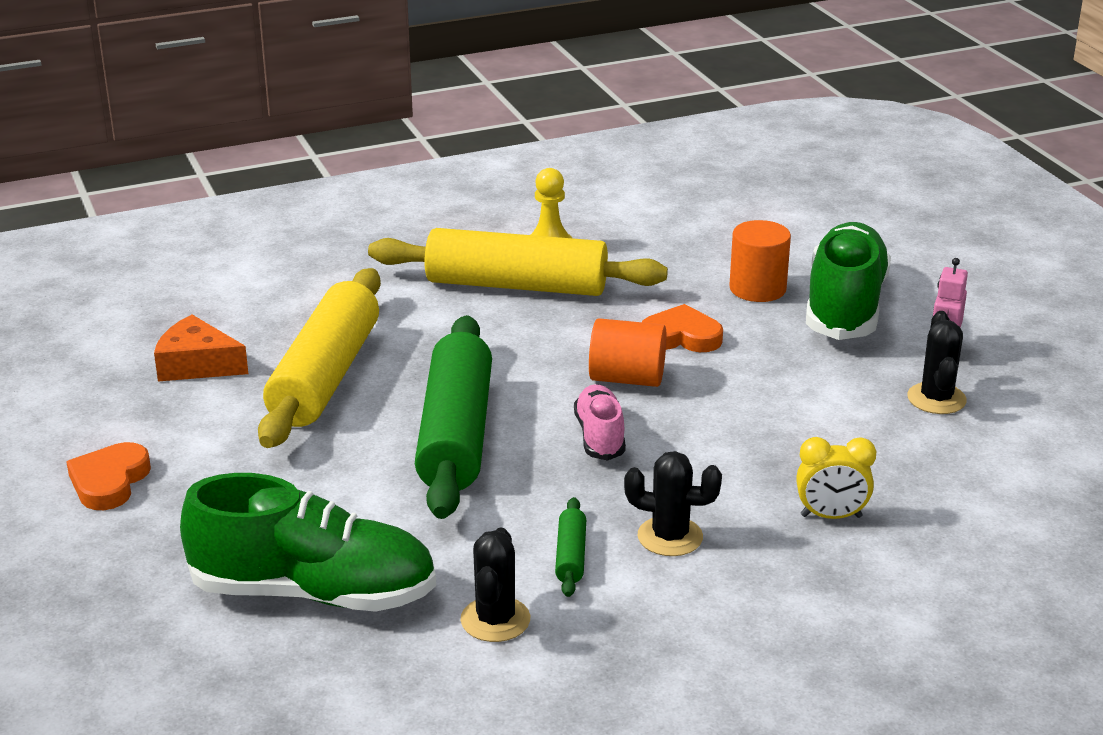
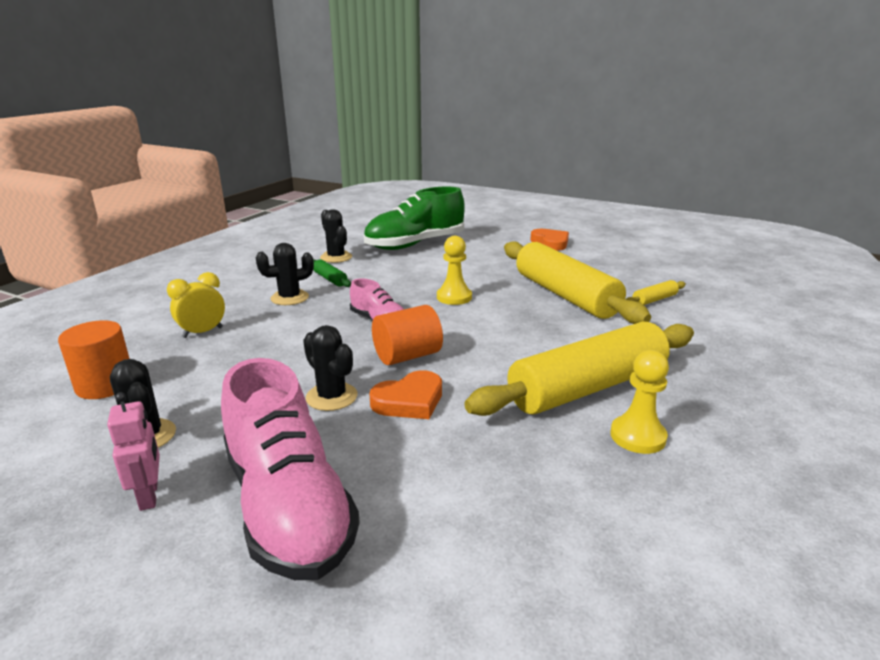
camera: 140 degrees right, 5 degrees down
(197, 365) = (628, 279): orange cheese -> none
(250, 327) = (654, 300): none -> yellow rolling pin
(456, 435) = (454, 297): green rolling pin -> yellow pawn
(746, 368) = (331, 397): none -> black cactus
(757, 289) = (399, 485): orange cylinder -> orange cylinder (105, 385)
(844, 307) = (288, 506): green shoe -> pink shoe

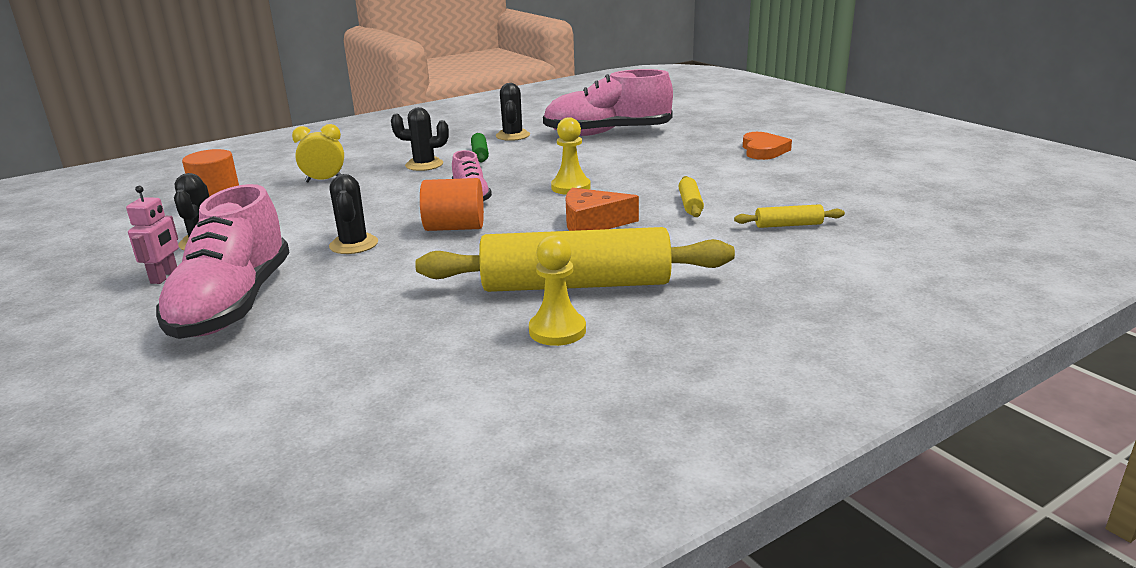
camera: 30 degrees right, 0 degrees up
(409, 401) = (407, 260): orange heart -> none
(415, 244) = (607, 133): green shoe -> pink shoe
(518, 327) = (592, 223): none -> orange cheese
(565, 295) = (690, 204): yellow rolling pin -> yellow rolling pin, size x0.40

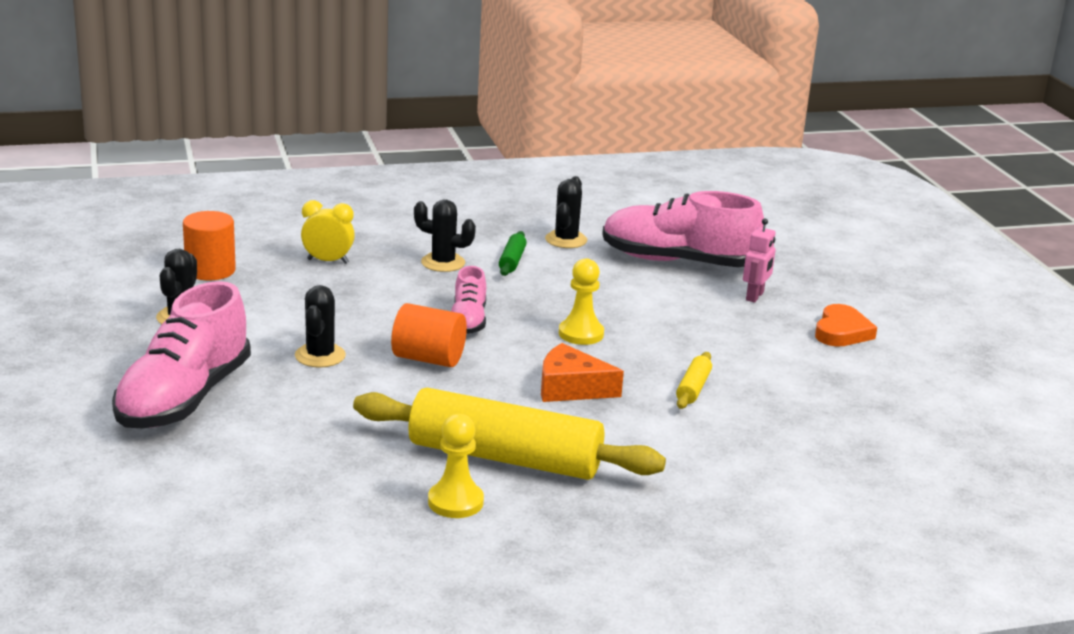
camera: 15 degrees right, 0 degrees up
(165, 277) = (134, 351): pink robot -> pink robot (755, 296)
(788, 225) = (776, 442): yellow rolling pin -> none

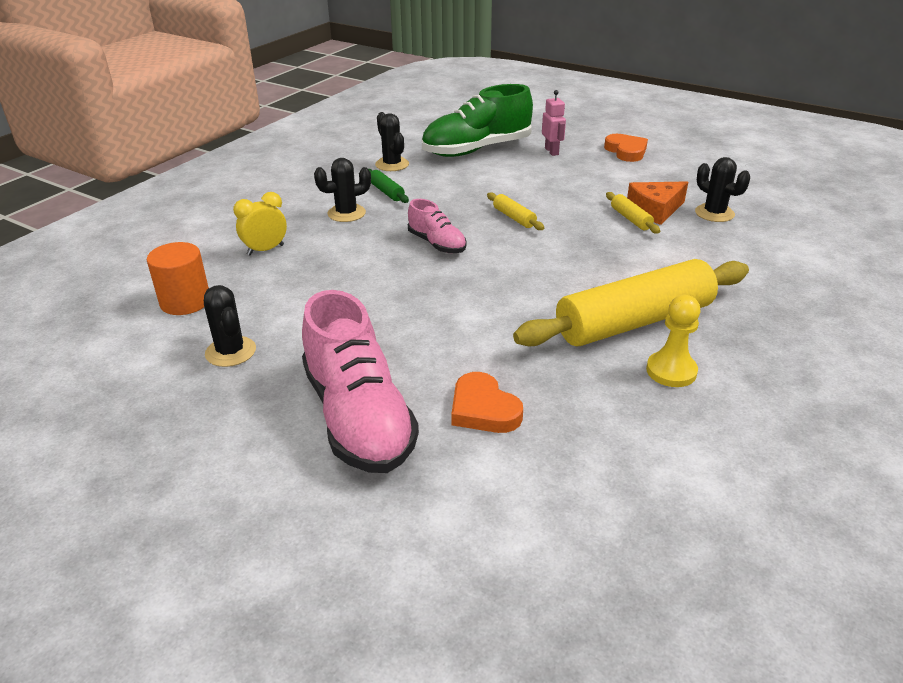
camera: 40 degrees left, 10 degrees up
(269, 441) = (483, 409): none -> orange heart
(320, 356) = (392, 321): black cactus -> black cactus (714, 213)
(428, 359) = (463, 282): orange cylinder -> none
(571, 388) = (576, 254): orange cheese -> orange cheese (655, 210)
(581, 334) = (514, 218): yellow pawn -> yellow rolling pin
(678, 262) = (477, 150): pink shoe -> green shoe

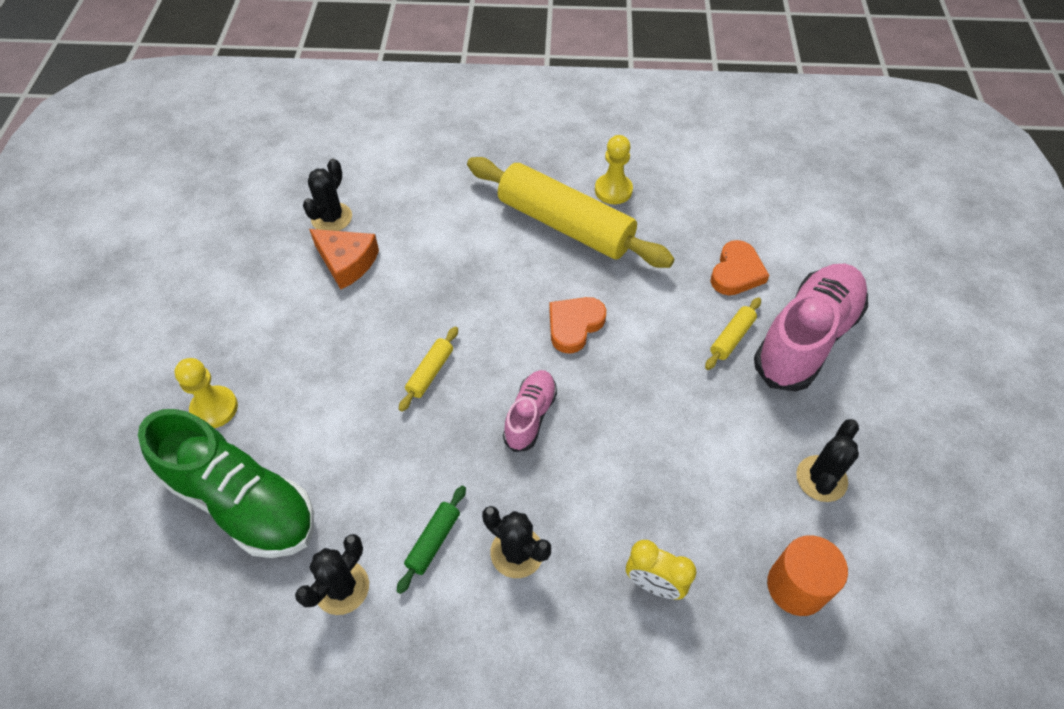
camera: 120 degrees left, 20 degrees up
(552, 151) = (214, 408): pink robot -> yellow pawn
(626, 151) = (184, 330): orange heart -> orange heart (574, 325)
(631, 219) = (378, 275): yellow rolling pin -> yellow rolling pin (731, 338)

